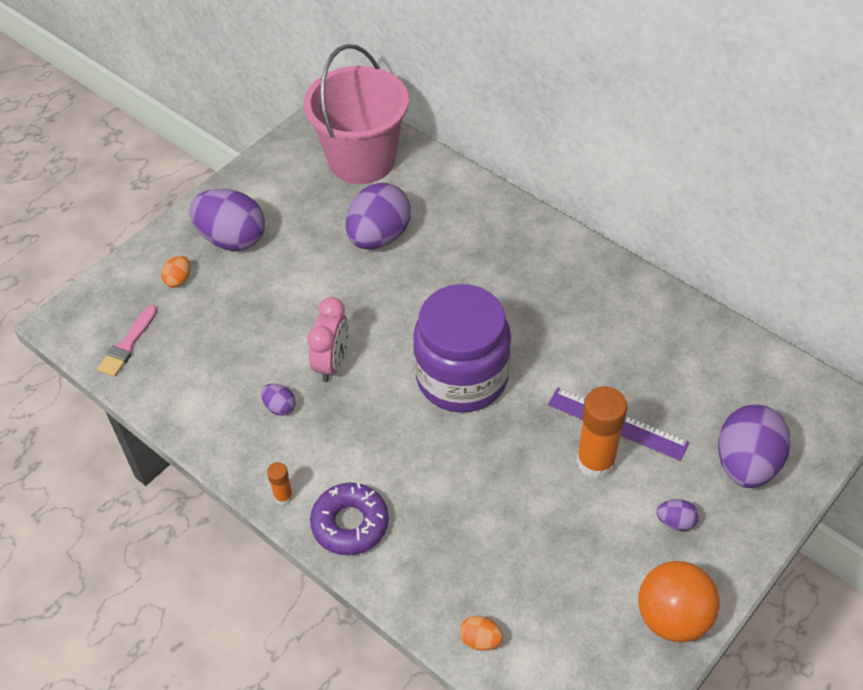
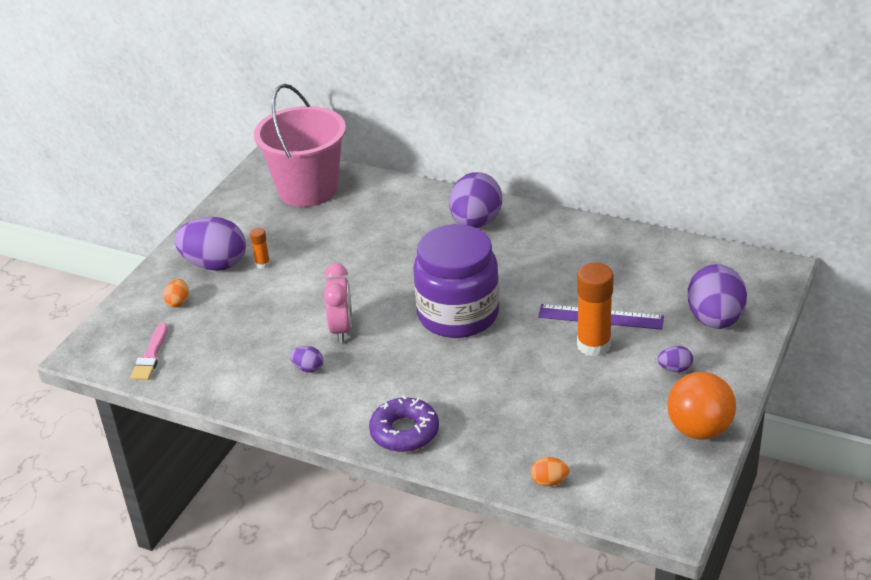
camera: 15 degrees left, 15 degrees down
(283, 496) = (338, 427): orange glue stick -> orange glue stick (262, 264)
(379, 237) = (345, 237): purple egg -> purple egg (476, 223)

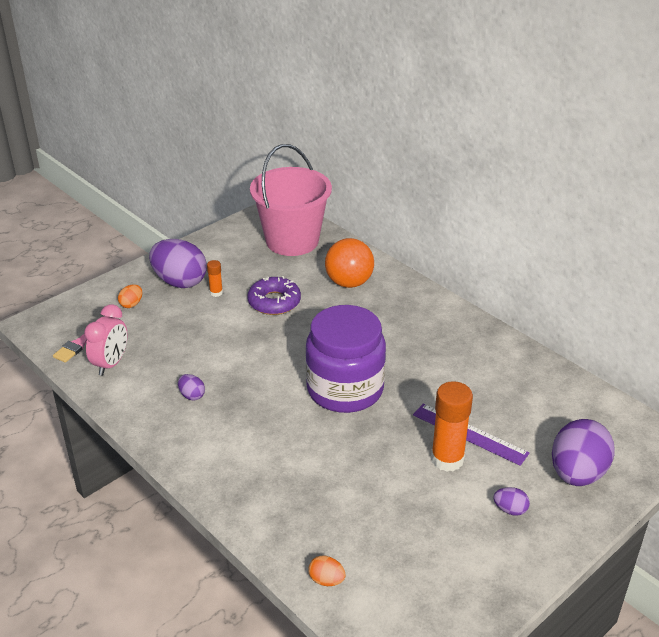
camera: 20 degrees right, 0 degrees up
(341, 329) = (241, 370): pink clock -> pink clock (111, 364)
(404, 432) = (232, 482): purple donut -> purple donut (274, 302)
(476, 223) = (411, 310): purple egg -> none
(699, 429) = (498, 581): orange ball -> orange ball (349, 282)

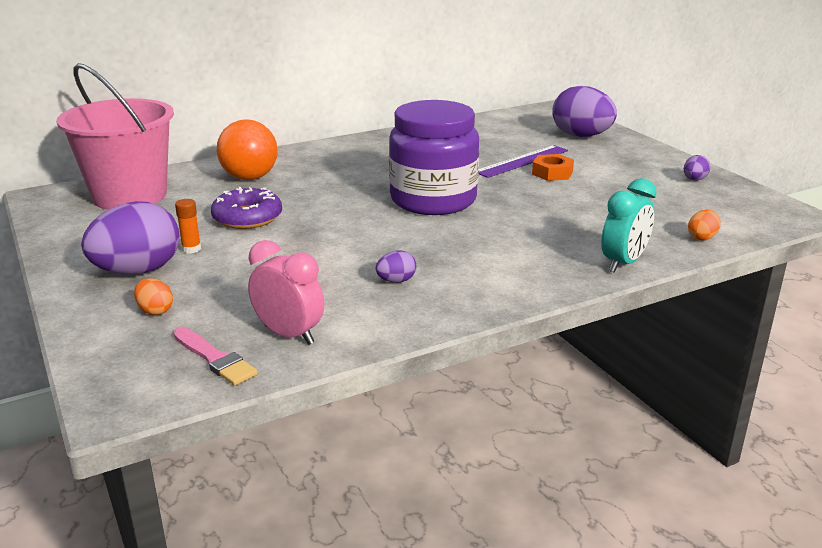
camera: 75 degrees left, 10 degrees down
(254, 522) = (623, 263): none -> turquoise clock
(447, 459) = (552, 173): orange glue stick -> orange nut
(510, 510) = (618, 161): purple egg -> purple egg (694, 180)

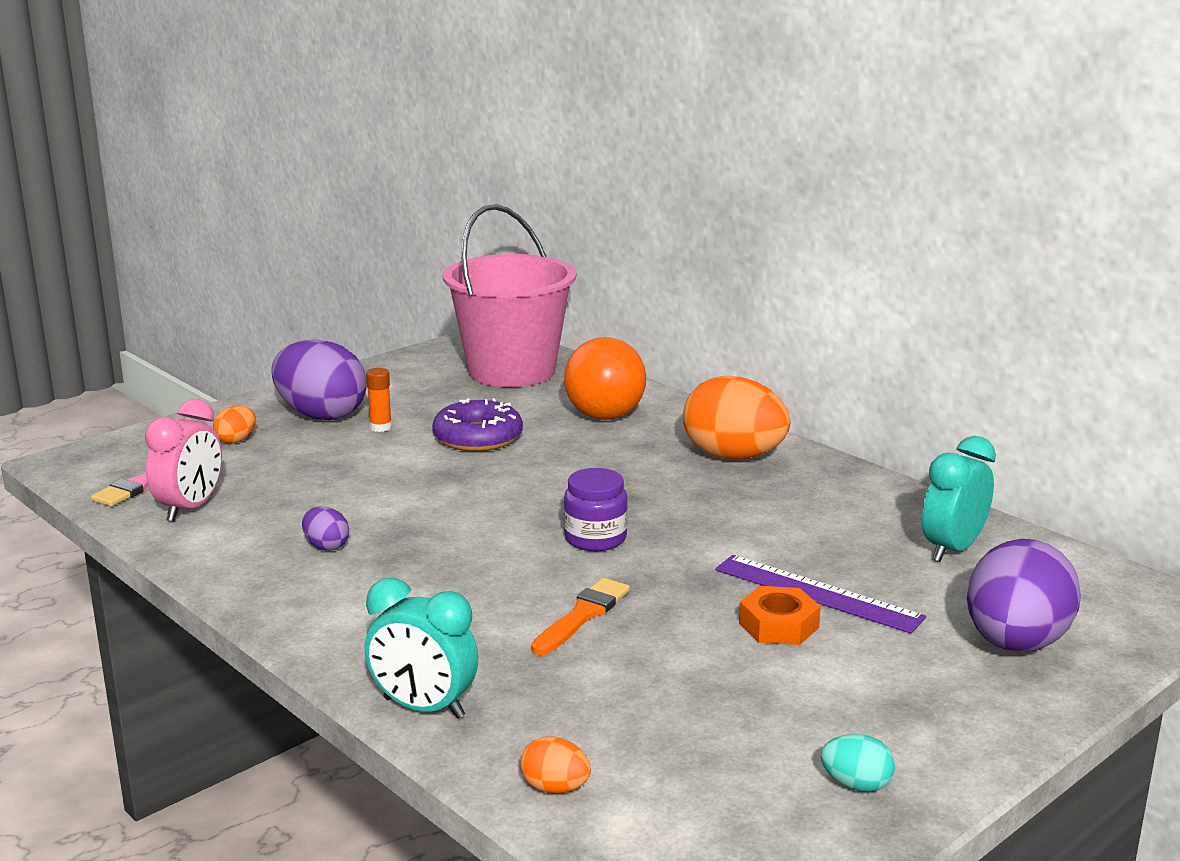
camera: 75 degrees right, 5 degrees down
(345, 155) = (733, 457): none -> orange egg
(433, 200) = (595, 539): purple jar -> purple jar, size x0.46
(488, 131) = (952, 549): none -> turquoise clock
(527, 213) = (582, 615): none -> orange brush
(694, 180) = (856, 785): purple egg -> turquoise egg

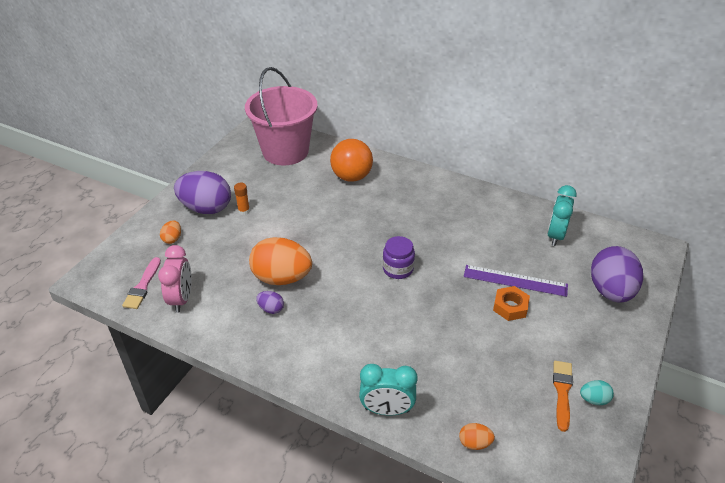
camera: 20 degrees left, 20 degrees up
(478, 437) = (298, 207): purple donut -> none
(582, 615) = (422, 324): orange brush -> orange brush (562, 392)
(733, 457) = (428, 193): orange egg -> orange egg (282, 278)

